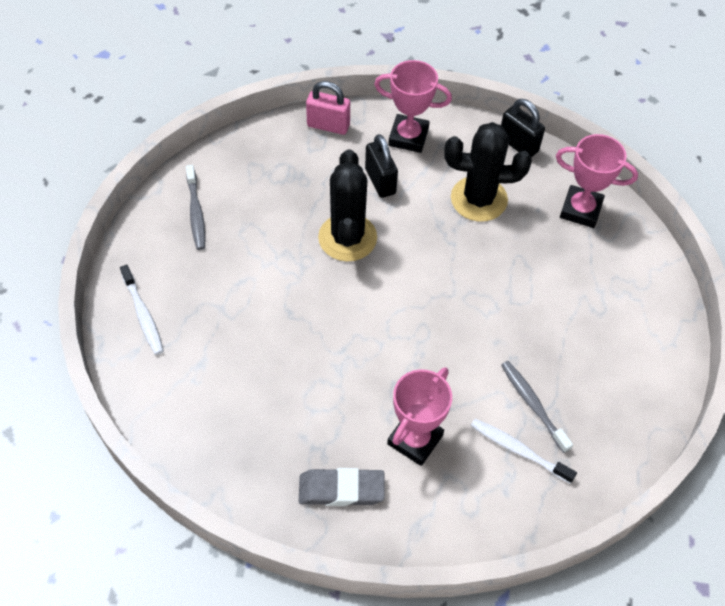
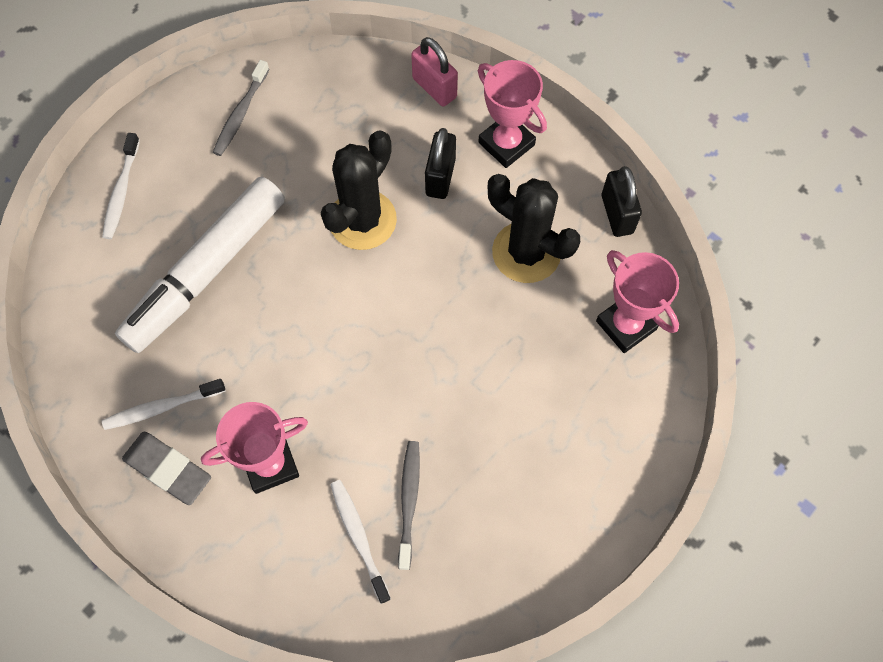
camera: 35 degrees right, 10 degrees up
(257, 334) = (206, 271): none -> white marker
(301, 449) = (162, 407): none -> white toothbrush

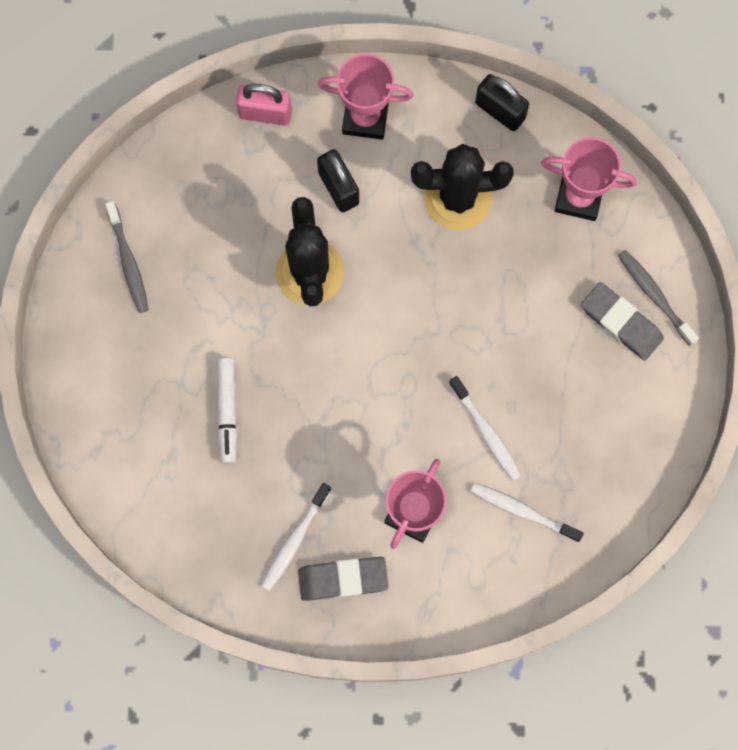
camera: 40 degrees left, 10 degrees up
(121, 191) = (95, 404): white toothbrush -> white toothbrush (486, 431)
(206, 271) = (227, 412): white marker -> white marker, size x0.49
(409, 502) = (535, 457): grey toothbrush -> grey toothbrush (655, 296)
(577, 451) = (621, 323): none -> grey eraser

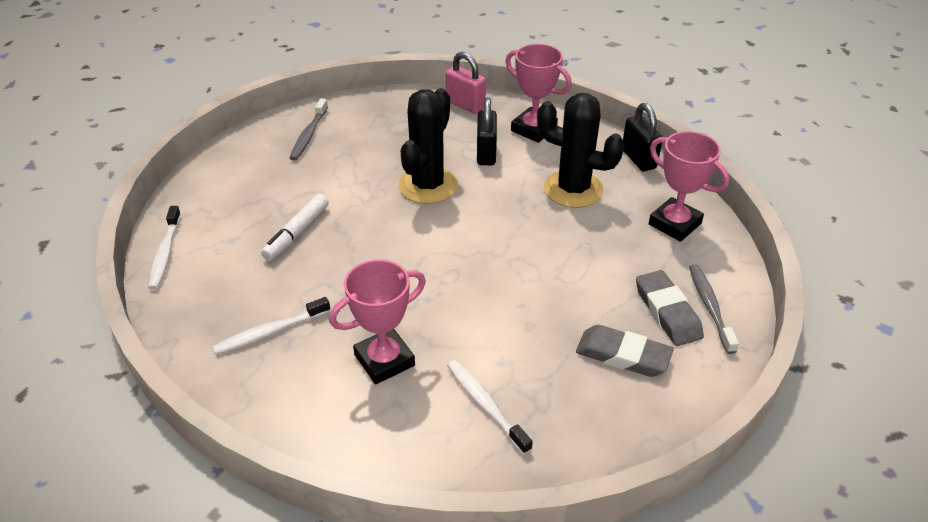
camera: 30 degrees right, 35 degrees down
(343, 579) = (284, 378): grey eraser -> grey eraser (623, 355)
(486, 431) = (493, 333): white toothbrush -> white toothbrush (165, 253)

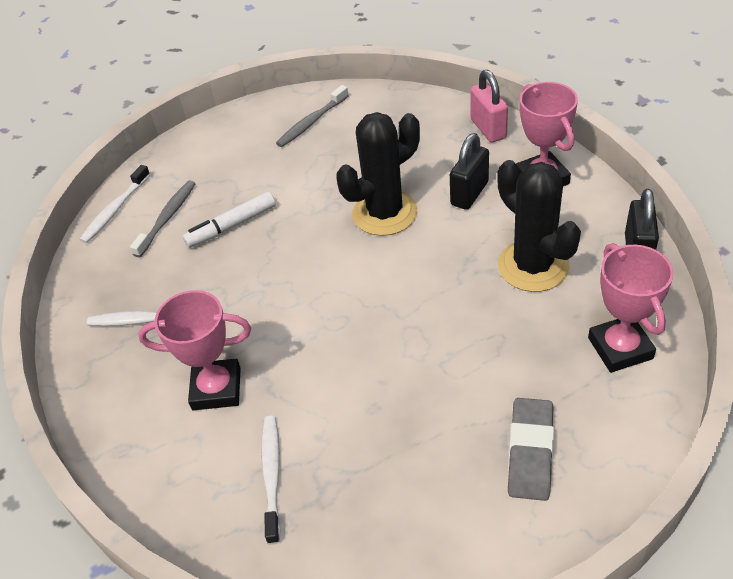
camera: 35 degrees right, 5 degrees up
(623, 355) = (444, 482): grey eraser -> none
(710, 307) = (584, 467): grey toothbrush -> grey toothbrush (167, 218)

